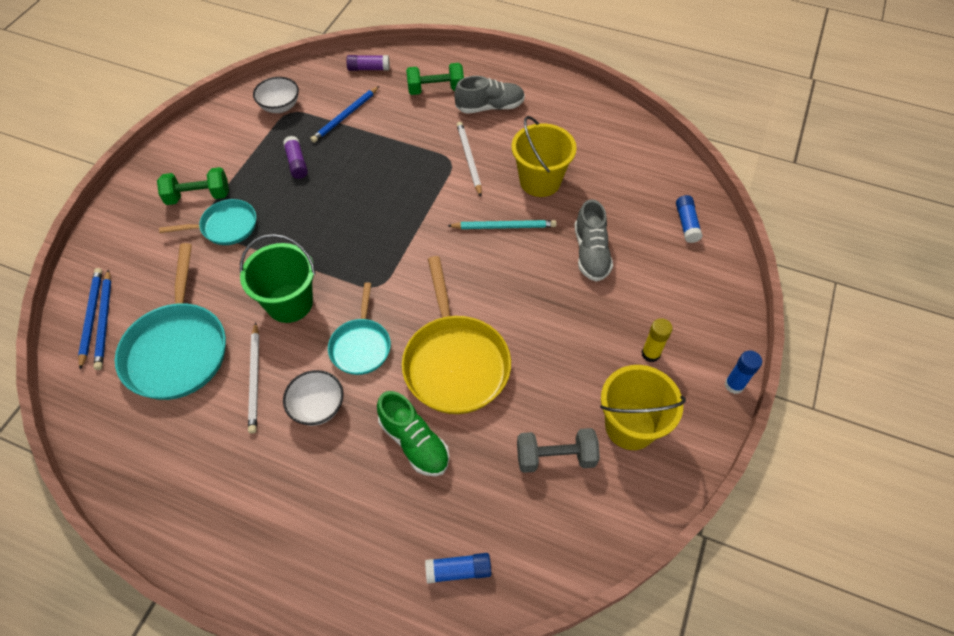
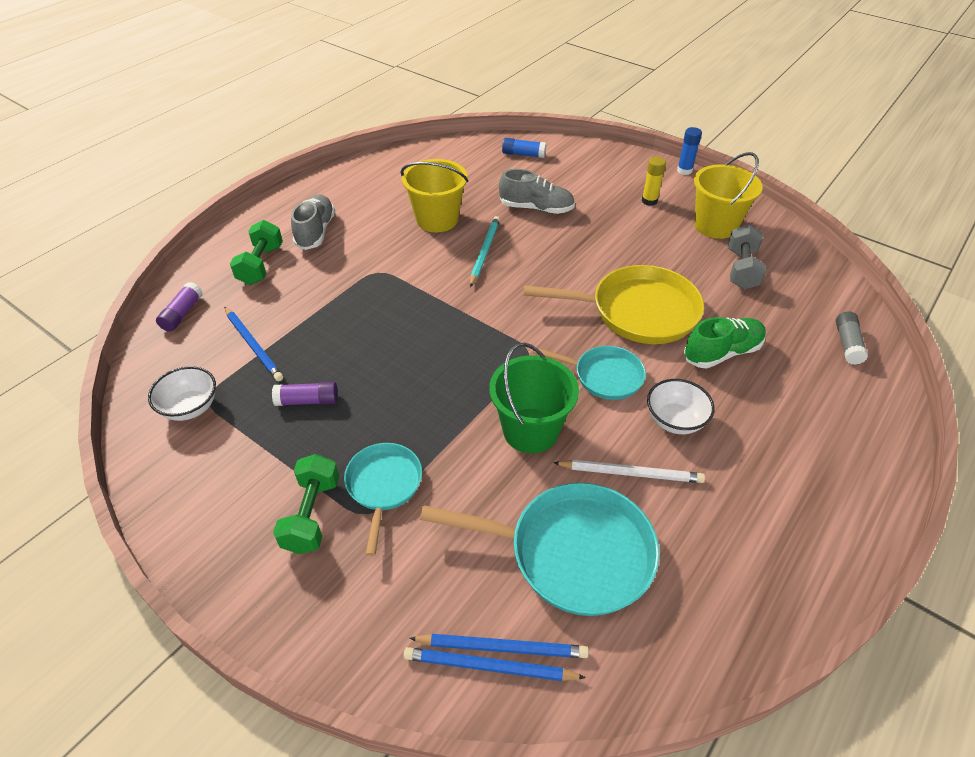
camera: 75 degrees left, 10 degrees down
(458, 570) = (847, 344): blue glue stick -> grey glue stick
(469, 159) = (383, 259): white pencil -> none

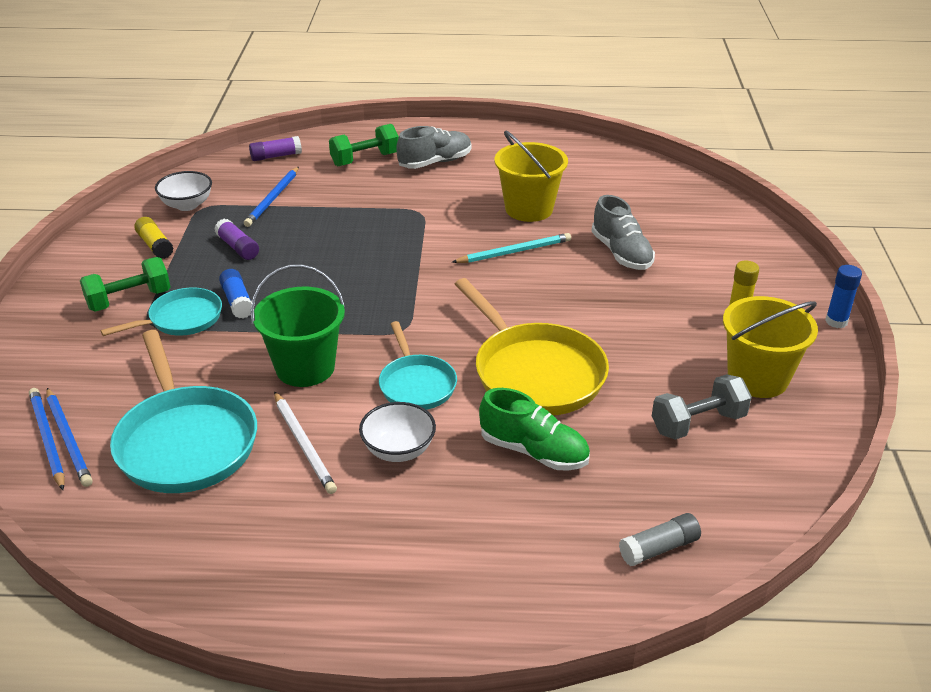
camera: 55 degrees right, 10 degrees down
(236, 459) = (155, 245): none -> yellow glue stick
(523, 154) = (702, 211): blue glue stick -> blue glue stick (237, 301)

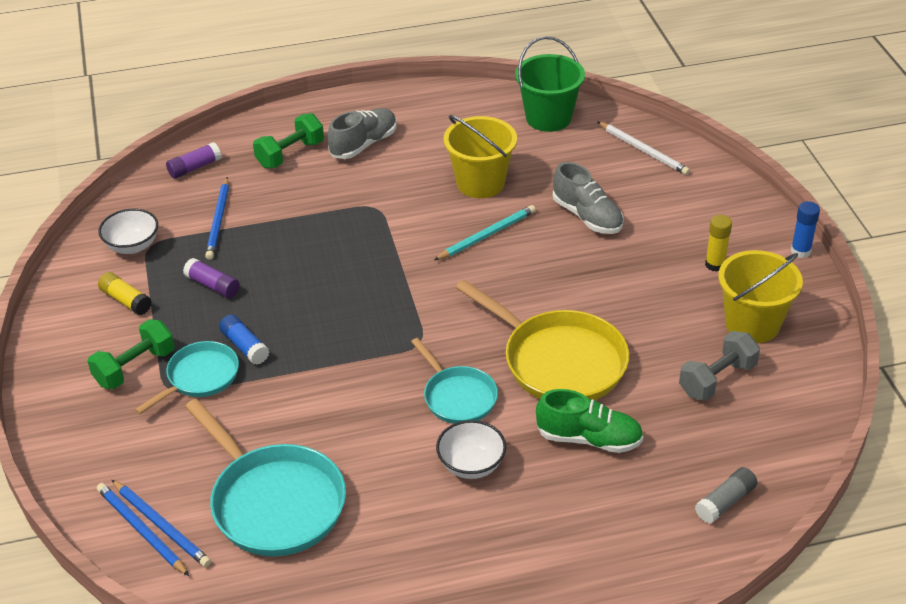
camera: 15 degrees left, 5 degrees up
(304, 444) = (384, 479): white pencil -> white pencil (643, 150)
(305, 368) = (347, 403): green bucket -> green bucket (548, 118)

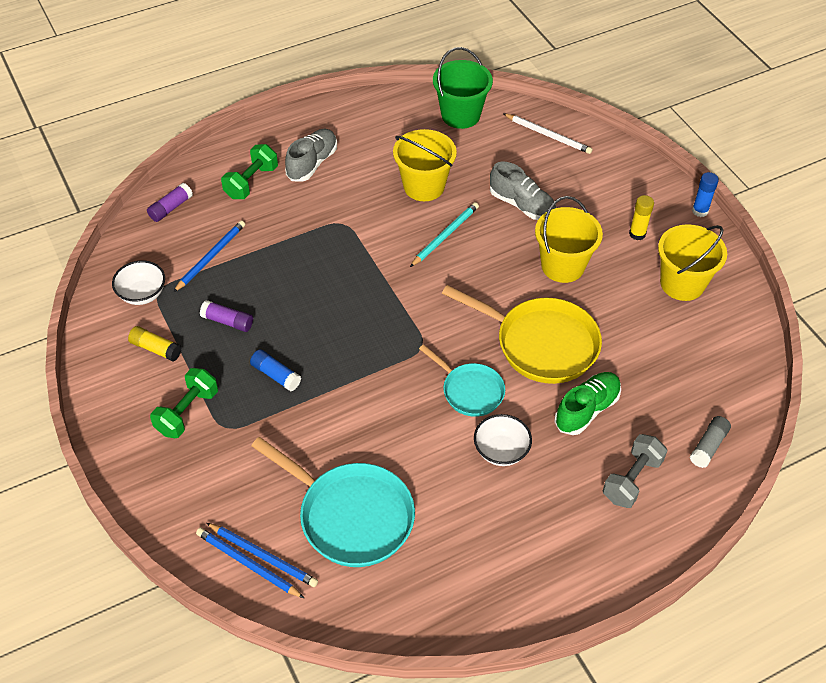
camera: 15 degrees left, 10 degrees up
(199, 378) = (247, 412): turquoise pan -> none
(218, 220) = (210, 257): blue pencil -> blue pencil turned 135 degrees counterclockwise
(589, 439) = (586, 410): green shoe -> green shoe turned 45 degrees counterclockwise
(613, 285) = (562, 266): none -> yellow bucket
(717, 379) = (670, 338): grey dumbbell -> grey dumbbell (632, 480)

